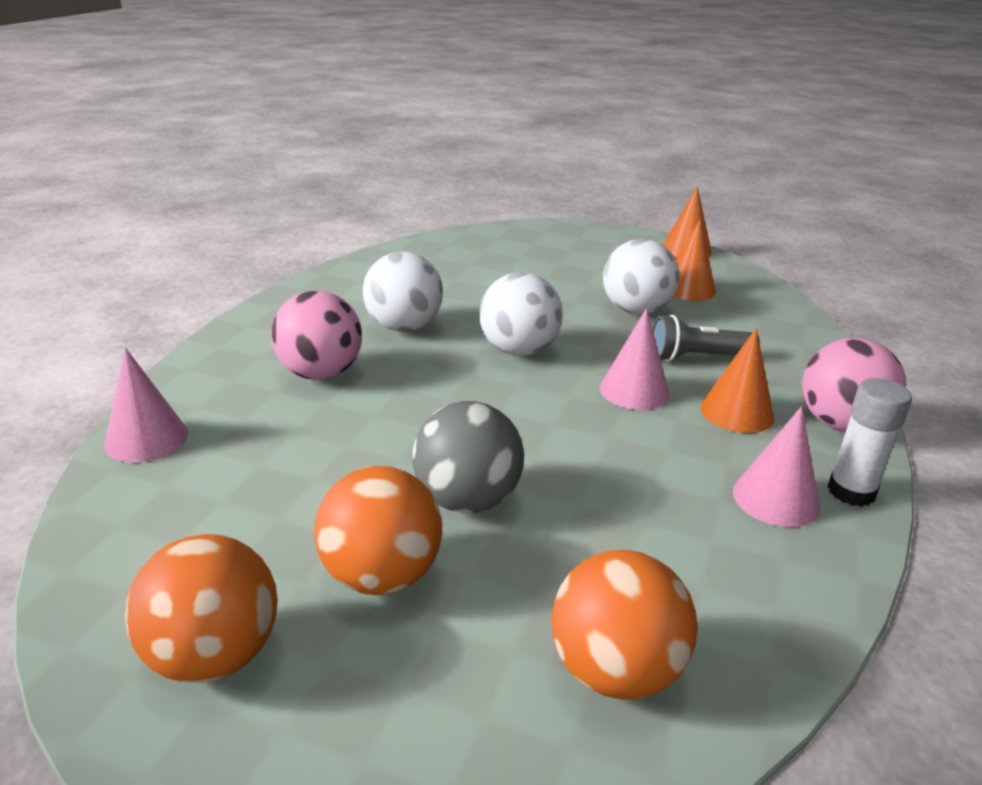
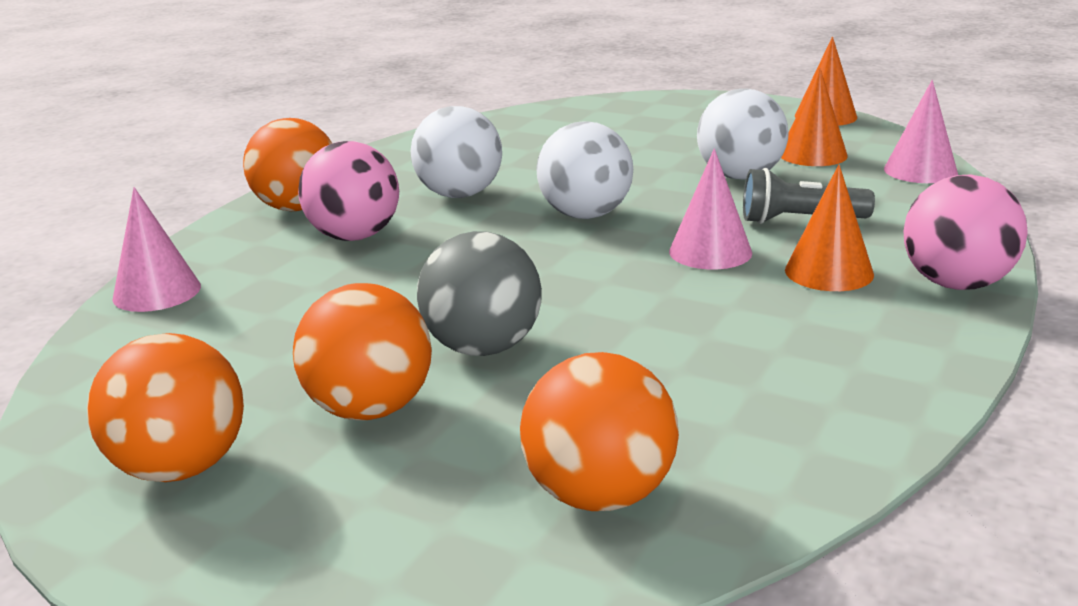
camera: 10 degrees right, 5 degrees down
(260, 340) = (297, 207): none -> orange ball
(775, 499) = (845, 352): pink cone -> pink cone (920, 170)
(851, 492) = (943, 347): white glue stick -> none

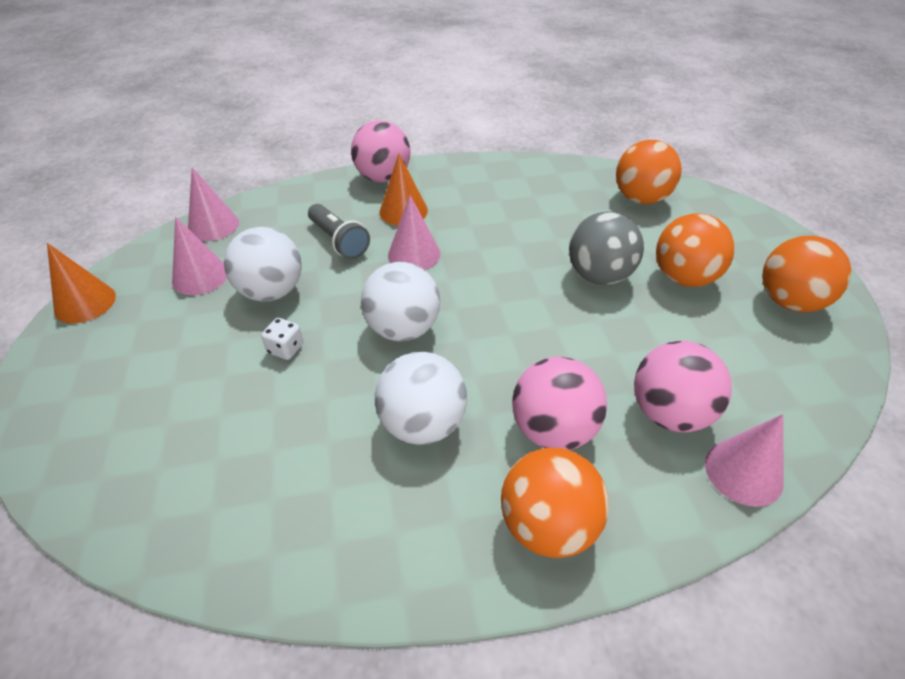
camera: 130 degrees left, 20 degrees up
(260, 290) = (669, 413): none -> pink ball
(639, 168) = (286, 349): none -> white dice
(813, 155) = (200, 276): orange cone -> pink cone

